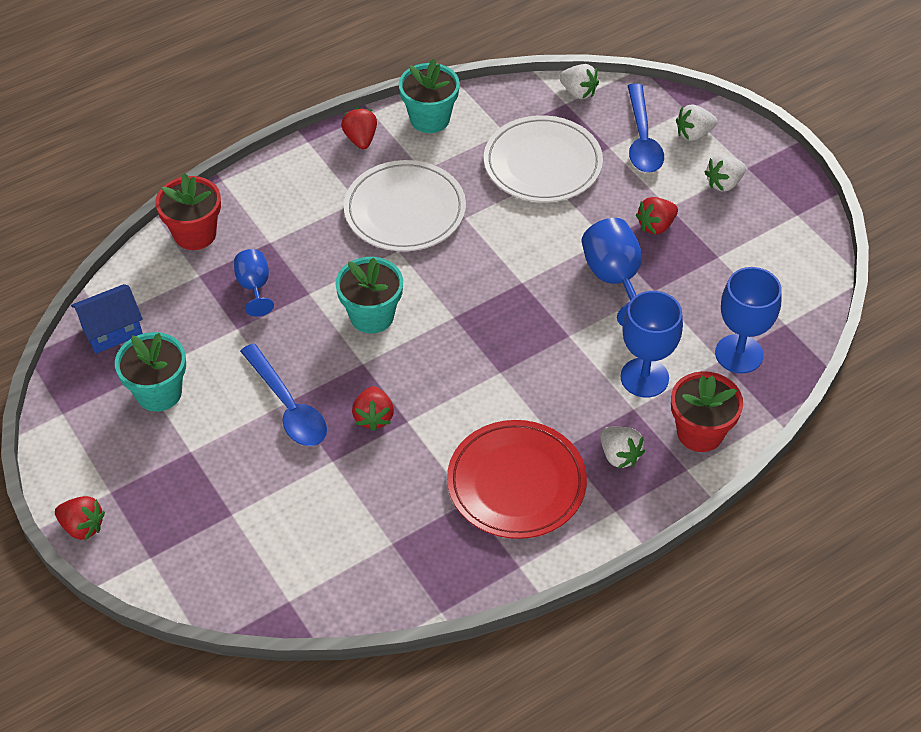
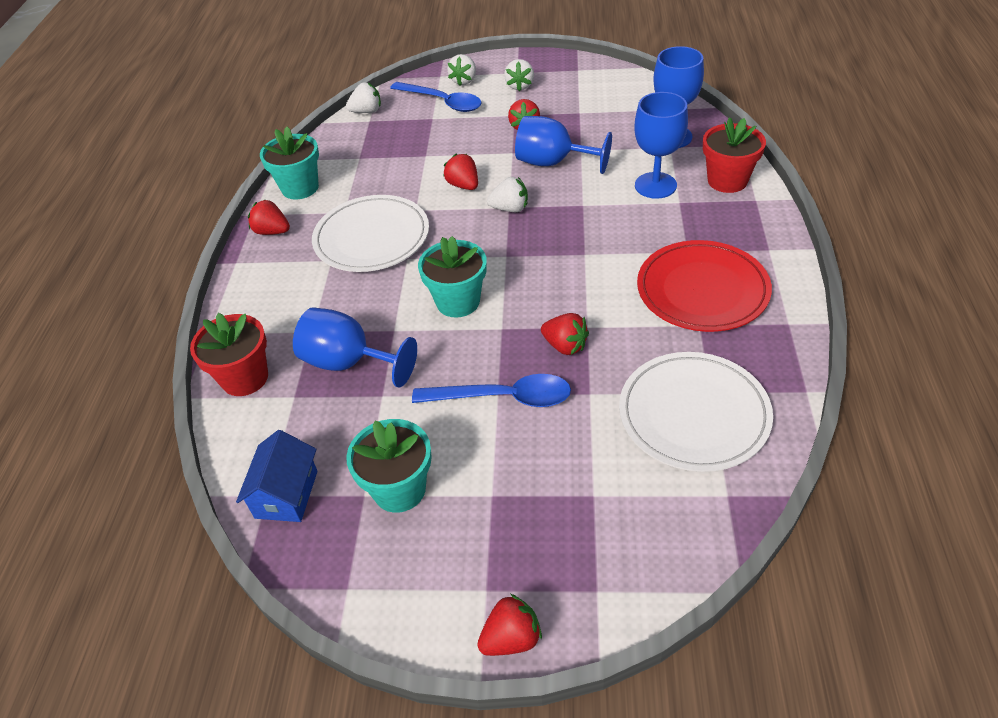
camera: 50 degrees left, 5 degrees down
(254, 287) = (349, 363): blue goblet -> blue goblet, size x1.63
(526, 231) = (463, 185): none -> red strawberry
(542, 163) = (410, 152): white plate -> white plate (693, 414)
(619, 455) = (718, 226): white strawberry -> white strawberry (510, 209)

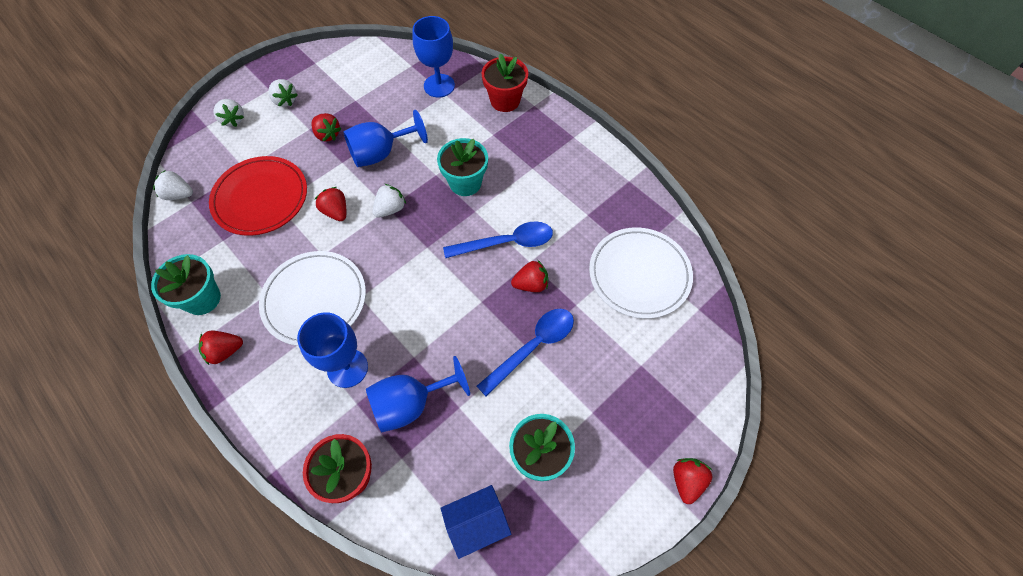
camera: 50 degrees left, 15 degrees up
(286, 494) = (477, 523): blue house -> blue house turned 75 degrees counterclockwise
(367, 111) = (179, 194): white strawberry -> white strawberry turned 105 degrees counterclockwise
(442, 102) = (237, 149): blue spoon -> blue spoon (506, 243)
(458, 302) = (433, 304): turquoise flower pot -> turquoise flower pot (465, 183)
(463, 185) = (336, 212): red strawberry -> red strawberry turned 45 degrees clockwise
(655, 185) = (466, 130): blue goblet -> blue goblet (347, 368)
(702, 290) = (566, 190): red plate -> red plate (260, 198)

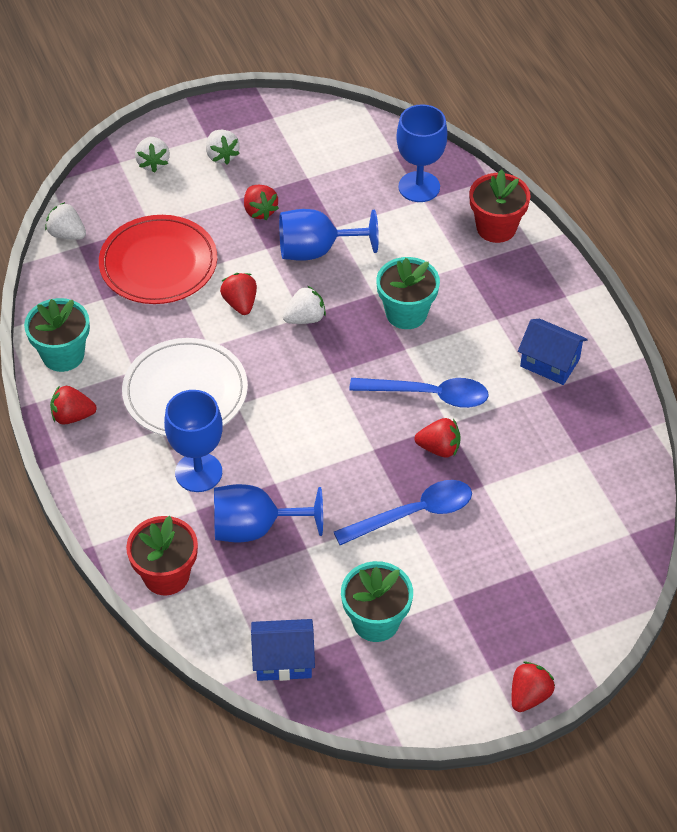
camera: 20 degrees right, 10 degrees down
(584, 190) = (550, 363): none -> blue house
(639, 274) = (575, 476): white plate -> none

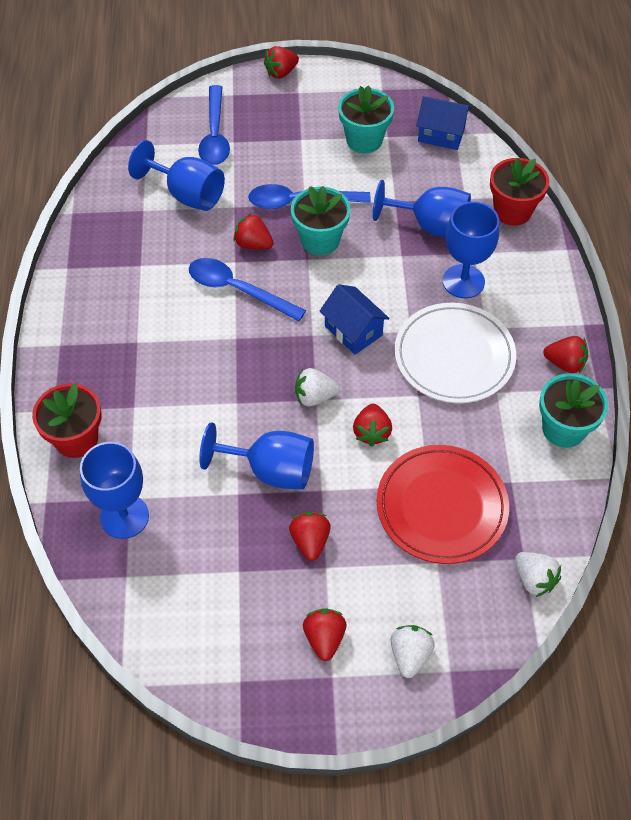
camera: 160 degrees left, 5 degrees up
(222, 156) = (324, 638): white strawberry -> red strawberry
(406, 313) = (216, 372): turquoise flower pot -> turquoise flower pot (320, 240)
(543, 484) = (187, 194): none -> blue goblet
(550, 363) = (117, 287): blue house -> blue house (353, 330)
(558, 571) = (215, 135): none -> blue spoon

